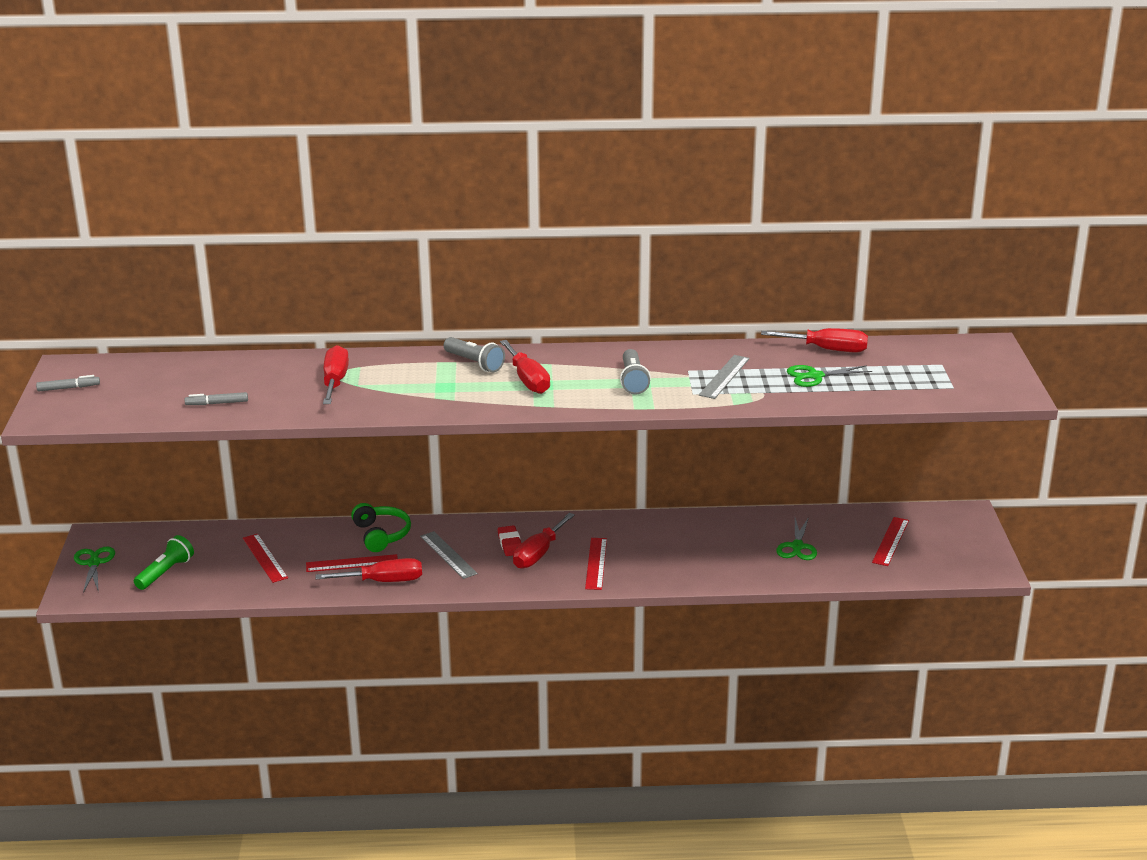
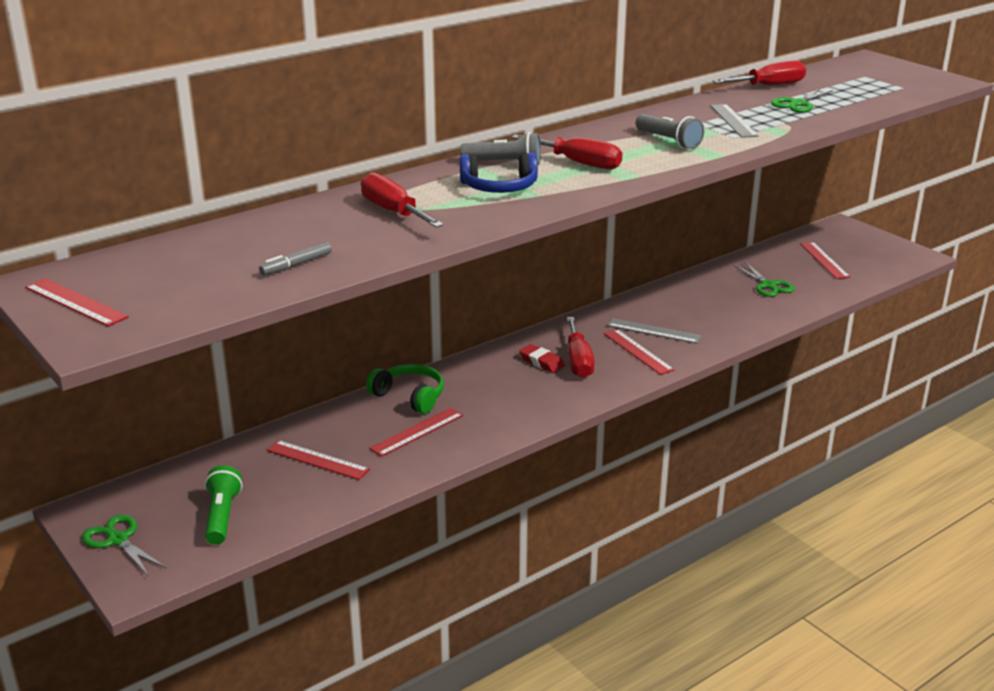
camera: 35 degrees left, 0 degrees up
(68, 388) = (75, 302): grey marker -> red ruler
(383, 581) = (472, 436): red screwdriver -> none
(436, 383) = (499, 187): none -> blue headphones
(448, 555) = (499, 391): grey ruler -> grey ruler (654, 331)

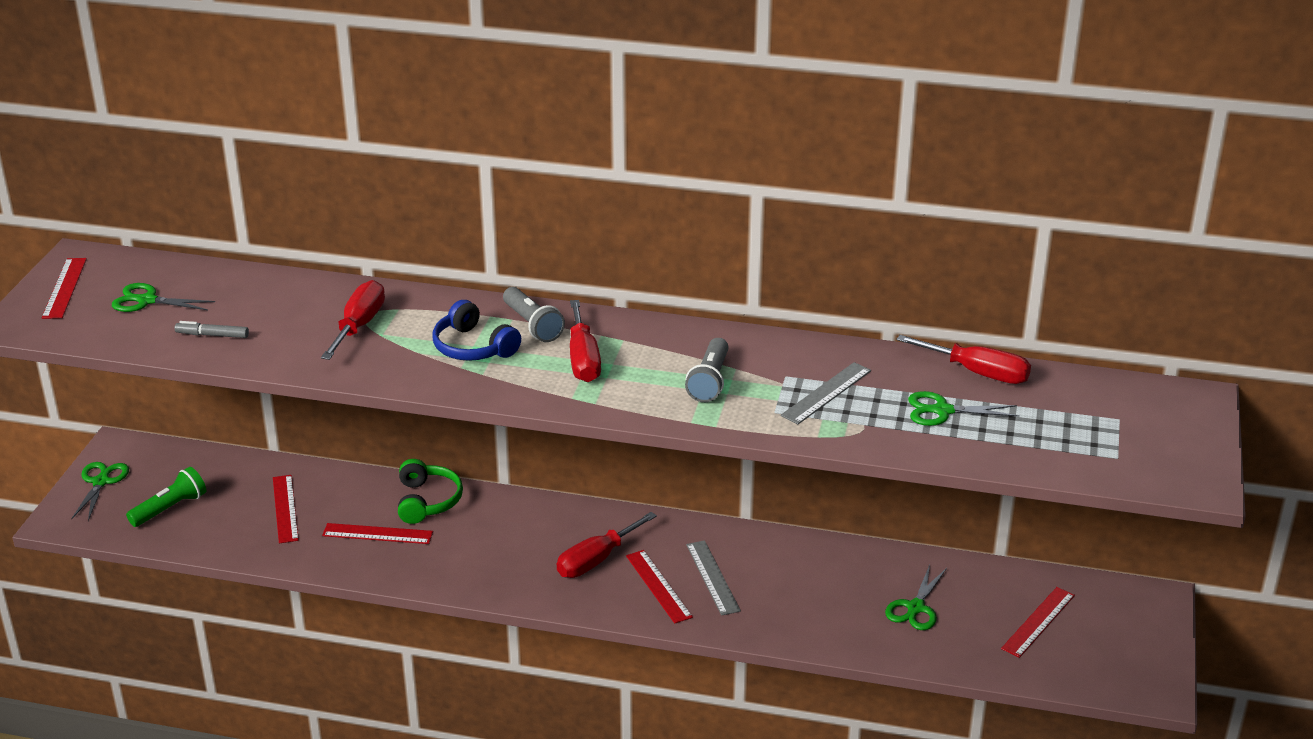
camera: 50 degrees right, 5 degrees up
(181, 274) = (147, 301): none -> green scissors
(541, 362) = (569, 540): red eraser -> none
(637, 351) = (658, 586): red ruler -> red ruler turned 45 degrees counterclockwise

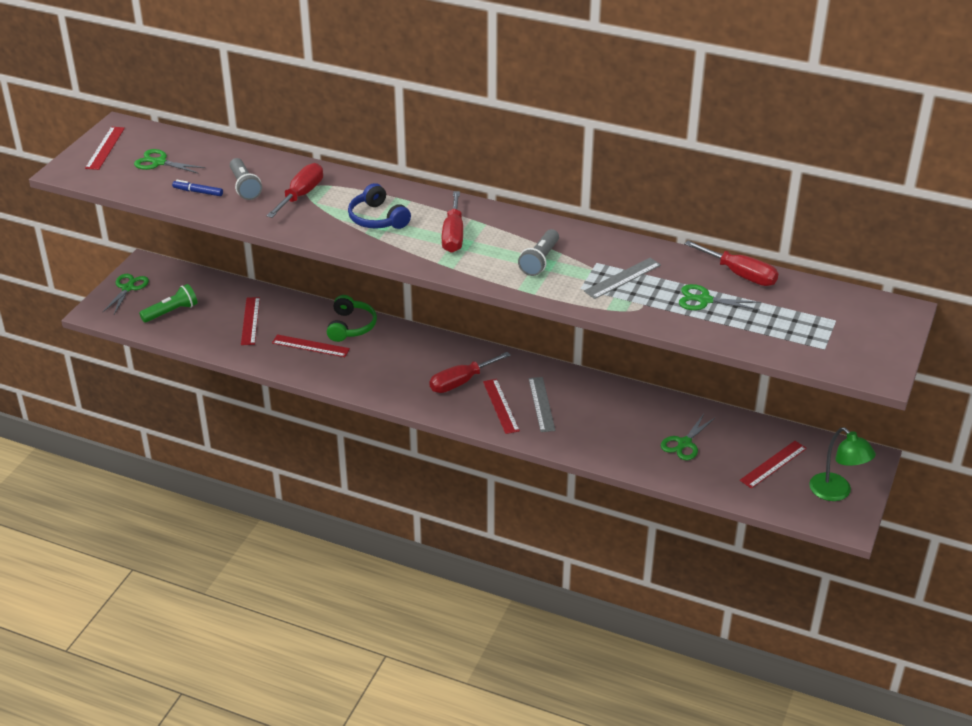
camera: 10 degrees right, 5 degrees up
(213, 335) = (198, 192): grey marker -> blue marker
(533, 325) = (424, 206): grey flashlight -> grey flashlight (245, 187)
(1130, 650) = (836, 492): none -> green lamp

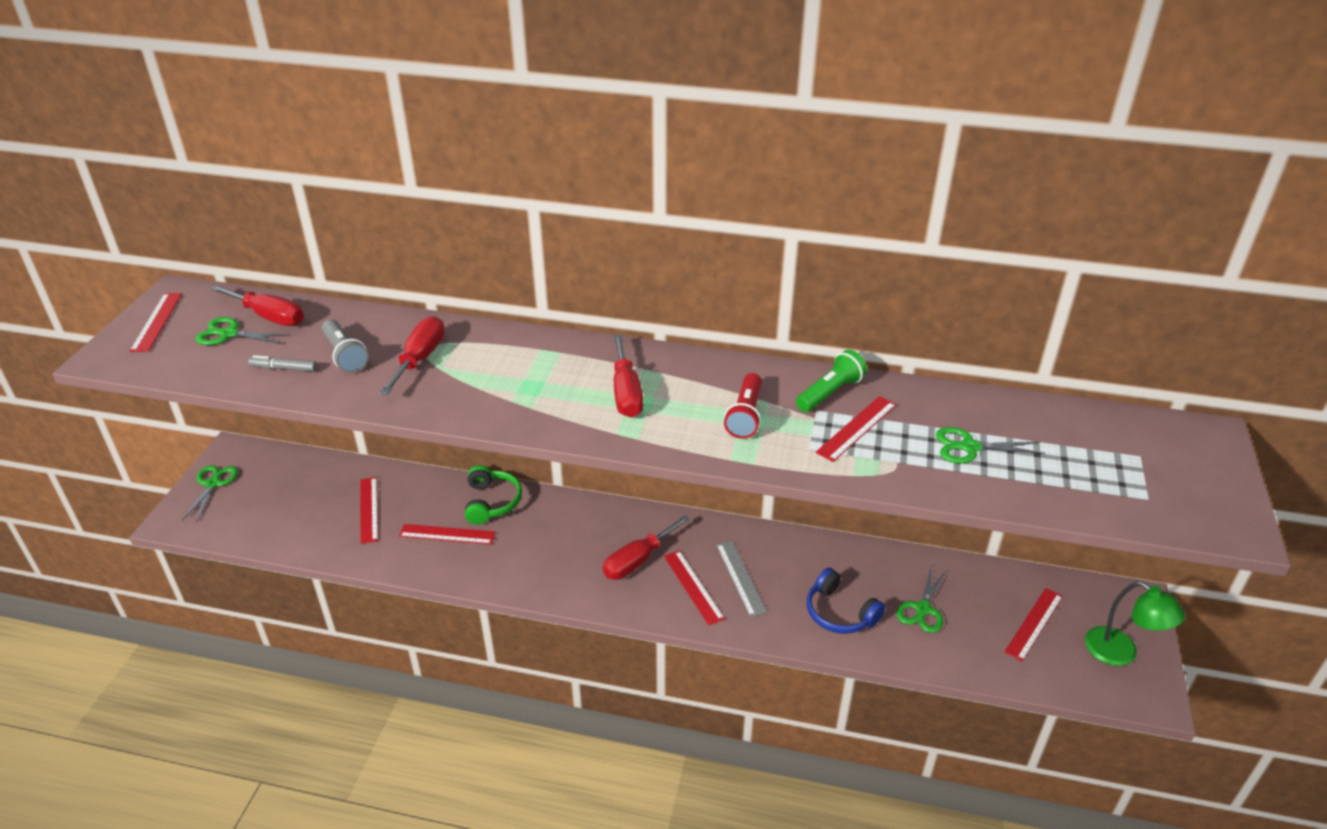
camera: 10 degrees left, 0 degrees up
(171, 312) = (269, 509): green flashlight -> green flashlight (830, 393)
(198, 192) = (284, 368): blue marker -> grey marker
(377, 219) = (524, 380): blue headphones -> blue headphones (839, 613)
(540, 261) = (745, 416): grey flashlight -> red flashlight
(622, 278) = (856, 428): grey ruler -> red ruler
(740, 274) = (996, 407): red screwdriver -> red screwdriver (269, 316)

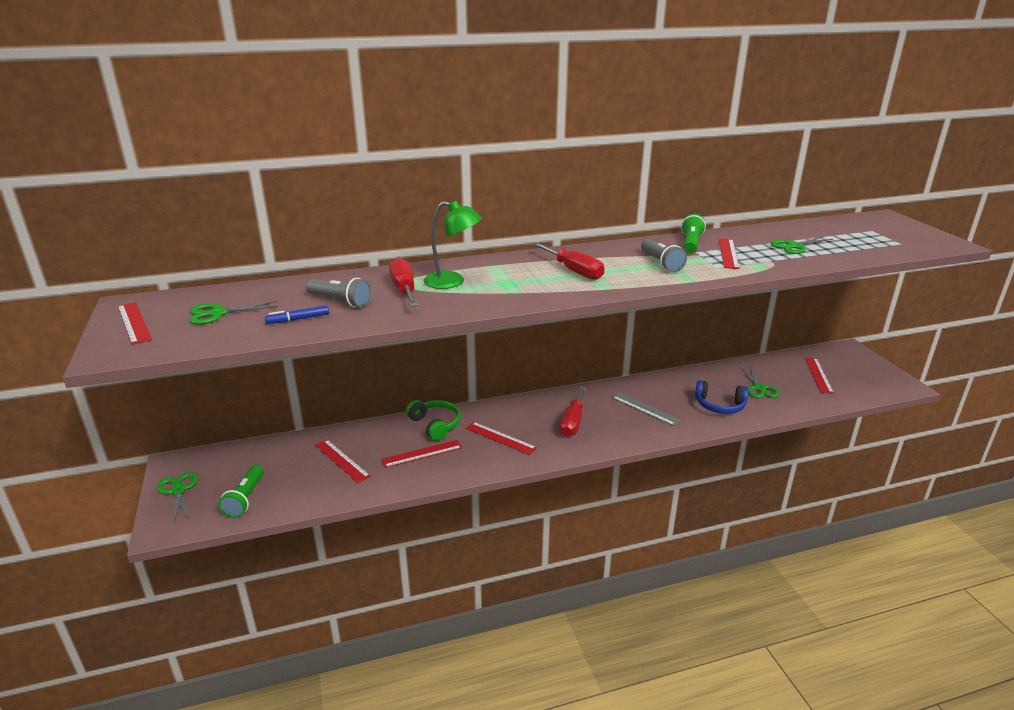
camera: 30 degrees left, 10 degrees down
(256, 518) = (245, 499): none -> green flashlight
(269, 316) = (241, 297): red screwdriver -> none
(284, 368) = (298, 319): grey marker -> blue marker
(693, 587) = (622, 423): red ruler -> red ruler (500, 438)
(745, 416) = (661, 263): red flashlight -> grey flashlight
(1120, 653) = (870, 373): green lamp -> green lamp (452, 282)

